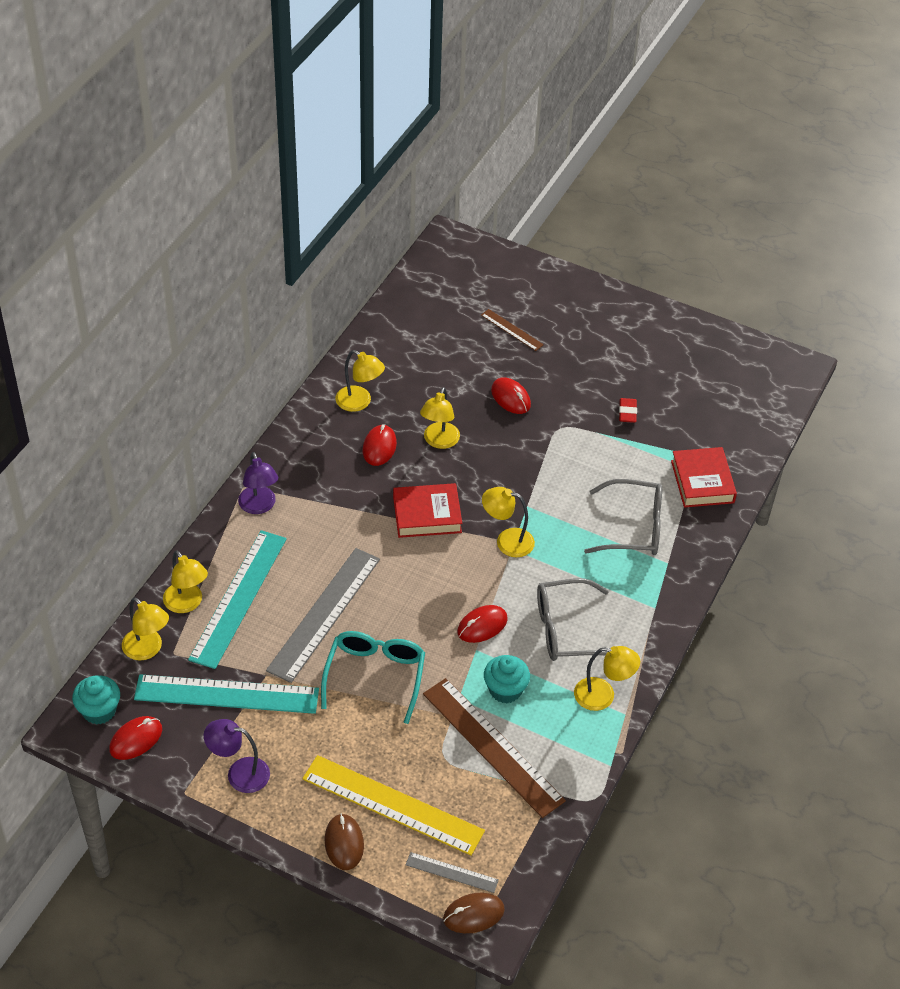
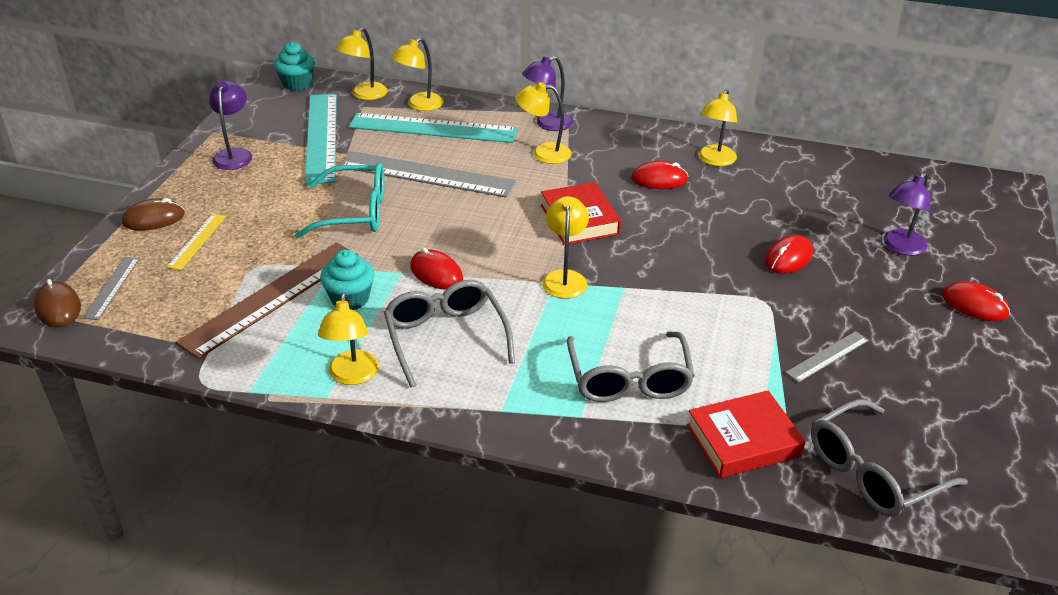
camera: 80 degrees right, 10 degrees down
(136, 739) = (269, 103): red mouse -> red mouse (975, 305)
(392, 805) = (197, 241): yellow ruler -> yellow ruler, size x0.48
(439, 441) = (689, 215): yellow lamp -> yellow lamp (543, 153)
(511, 330) = (900, 247): brown ruler -> purple lamp
(627, 412) = (827, 356): red eraser -> grey ruler
(738, 427) = (872, 472): none -> grey glasses

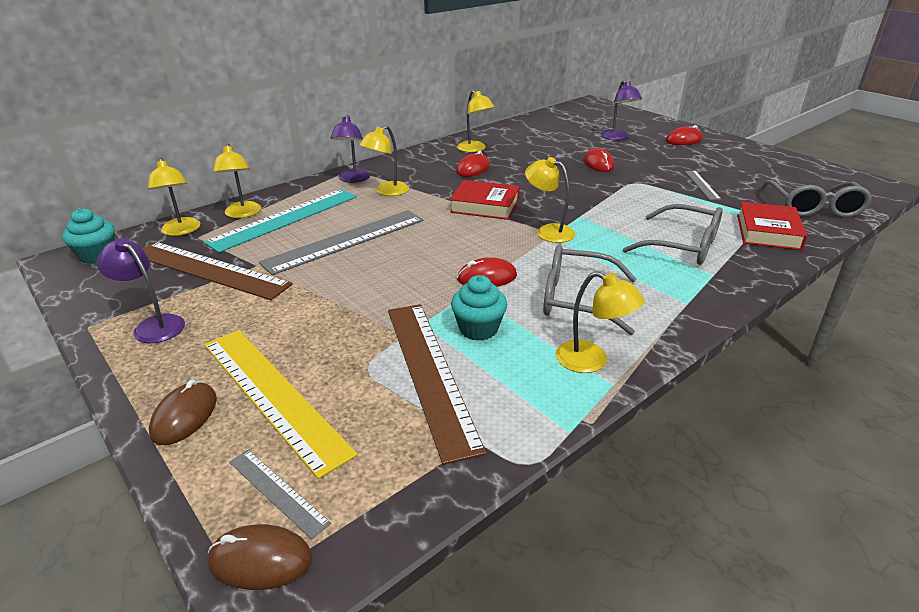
camera: 55 degrees left, 5 degrees down
(197, 241) = (273, 395): yellow ruler -> yellow ruler, size x2.09
(321, 137) = (209, 269): turquoise ruler -> brown ruler
(355, 212) = (353, 288): turquoise glasses -> none

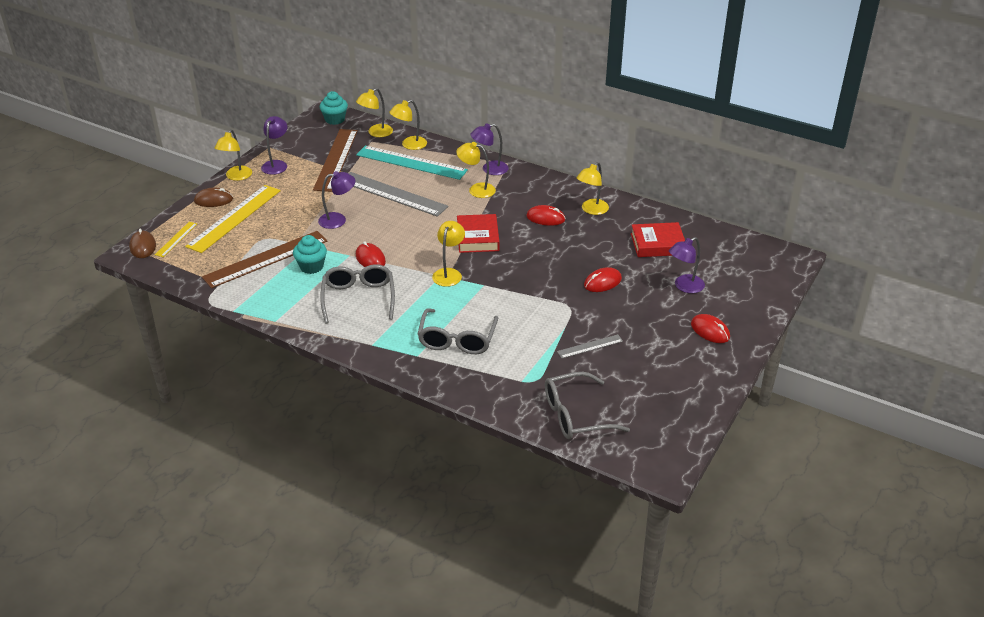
camera: 70 degrees right, 5 degrees up
(277, 491) = (176, 239): grey ruler -> yellow ruler
(371, 289) = (338, 220): none -> purple lamp
(592, 361) = (294, 311): yellow lamp -> yellow lamp (236, 177)
(768, 232) = (507, 385): red book -> red book (657, 244)

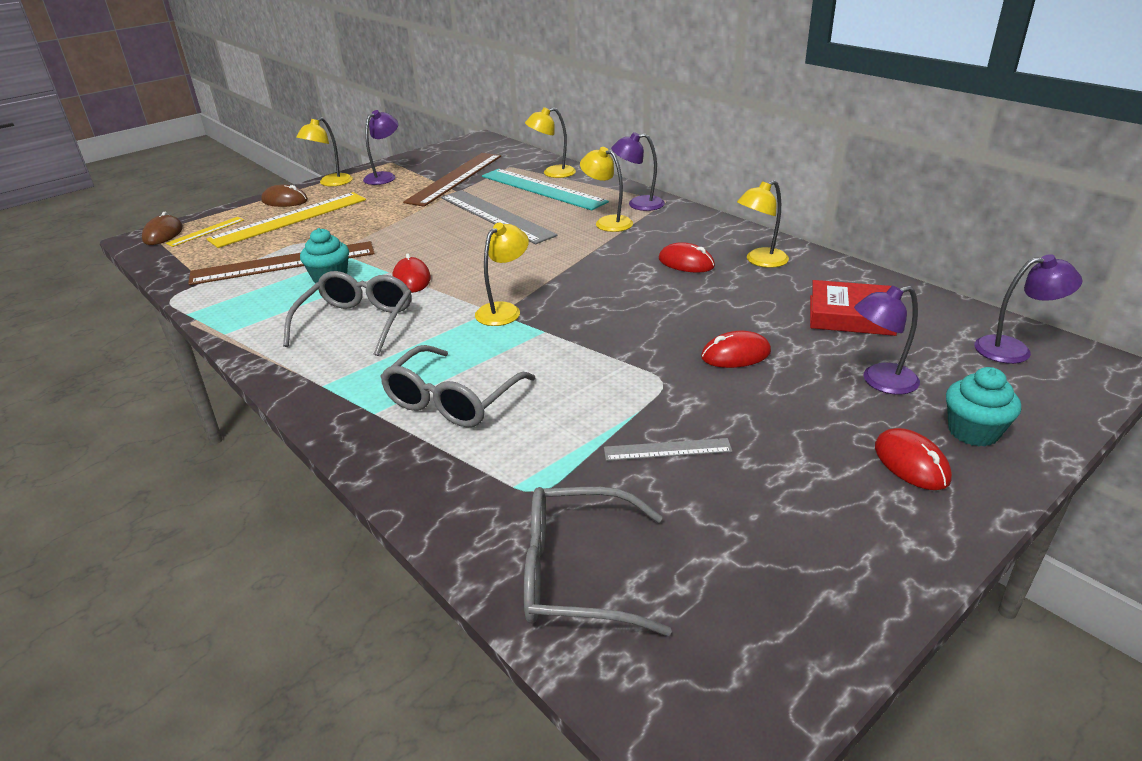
camera: 20 degrees right, 5 degrees down
(335, 119) = (484, 145): turquoise cupcake -> turquoise cupcake (973, 432)
(338, 220) = (407, 234): purple lamp -> purple lamp (1013, 349)
(376, 133) = (521, 160): yellow lamp -> none
(478, 237) = (574, 273): red book -> none

